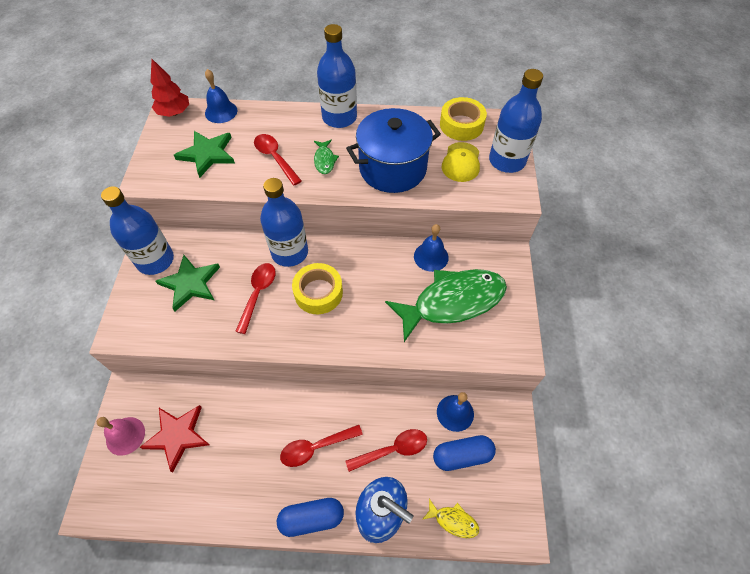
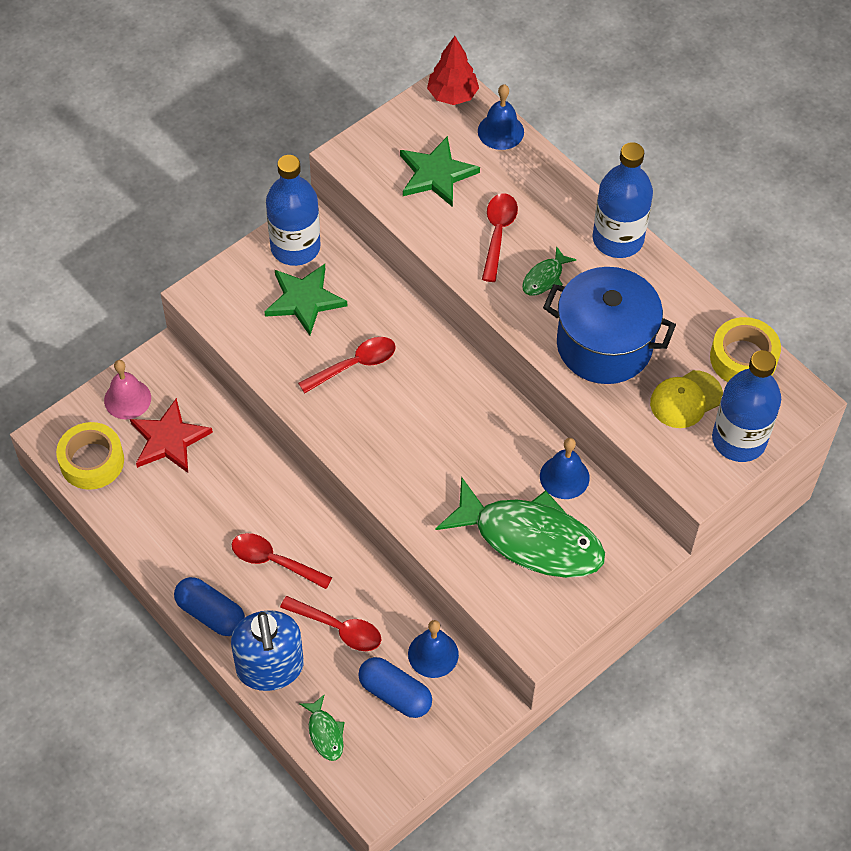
camera: 45 degrees right, 0 degrees up
(290, 252) = (428, 348): blue bottle -> none
(318, 292) = (411, 414): yellow tape -> yellow tape (92, 461)
(453, 521) = (325, 733): yellow fish -> green fish

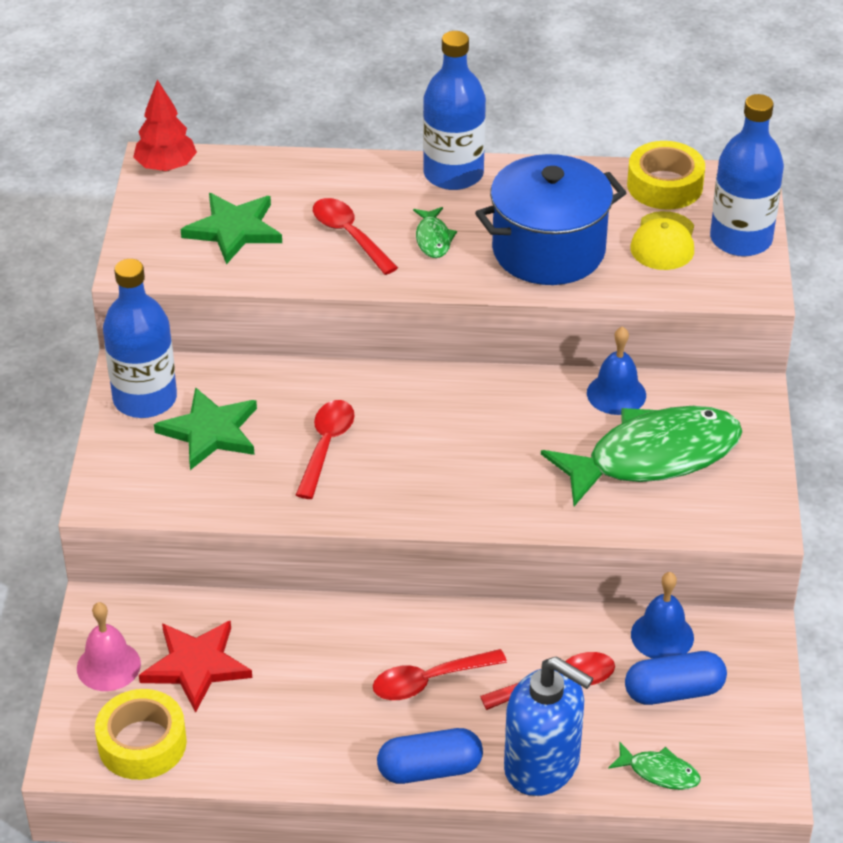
camera: 45 degrees left, 15 degrees down
(500, 131) = (247, 165): blue bell -> none

